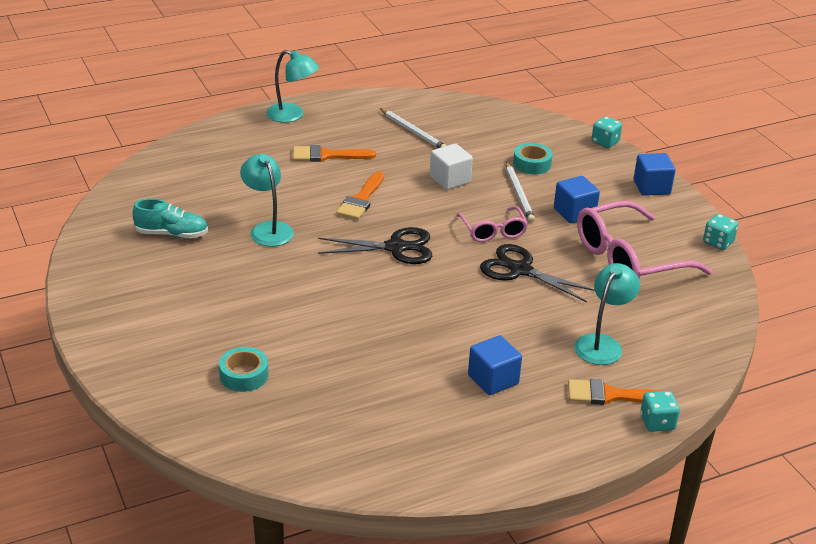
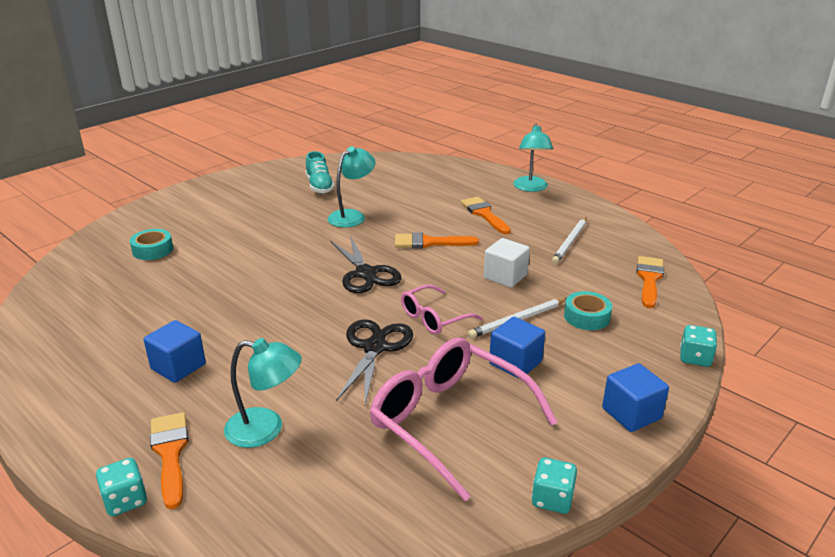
camera: 70 degrees right, 5 degrees down
(496, 120) = (649, 279): none -> orange brush

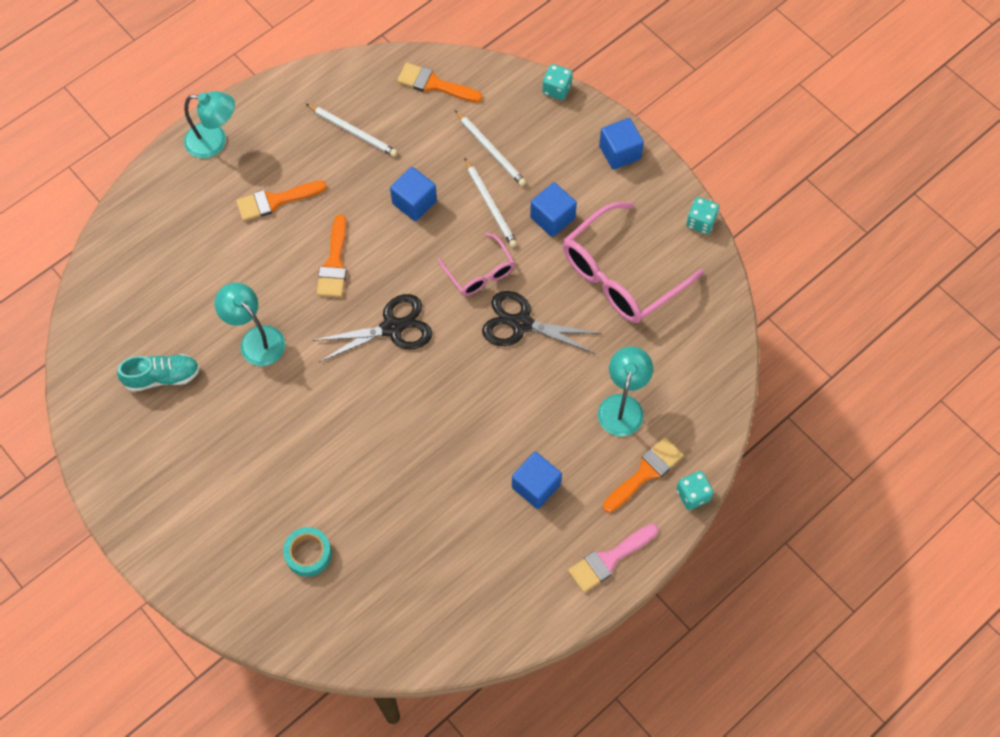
camera: 85 degrees left, 35 degrees up
(68, 425) = (609, 559): none -> pink brush
(170, 453) = (645, 472): orange brush -> orange brush turned 150 degrees clockwise
(505, 276) = (414, 202): white cube -> blue cube
(586, 317) = (491, 150): turquoise tape -> white pencil

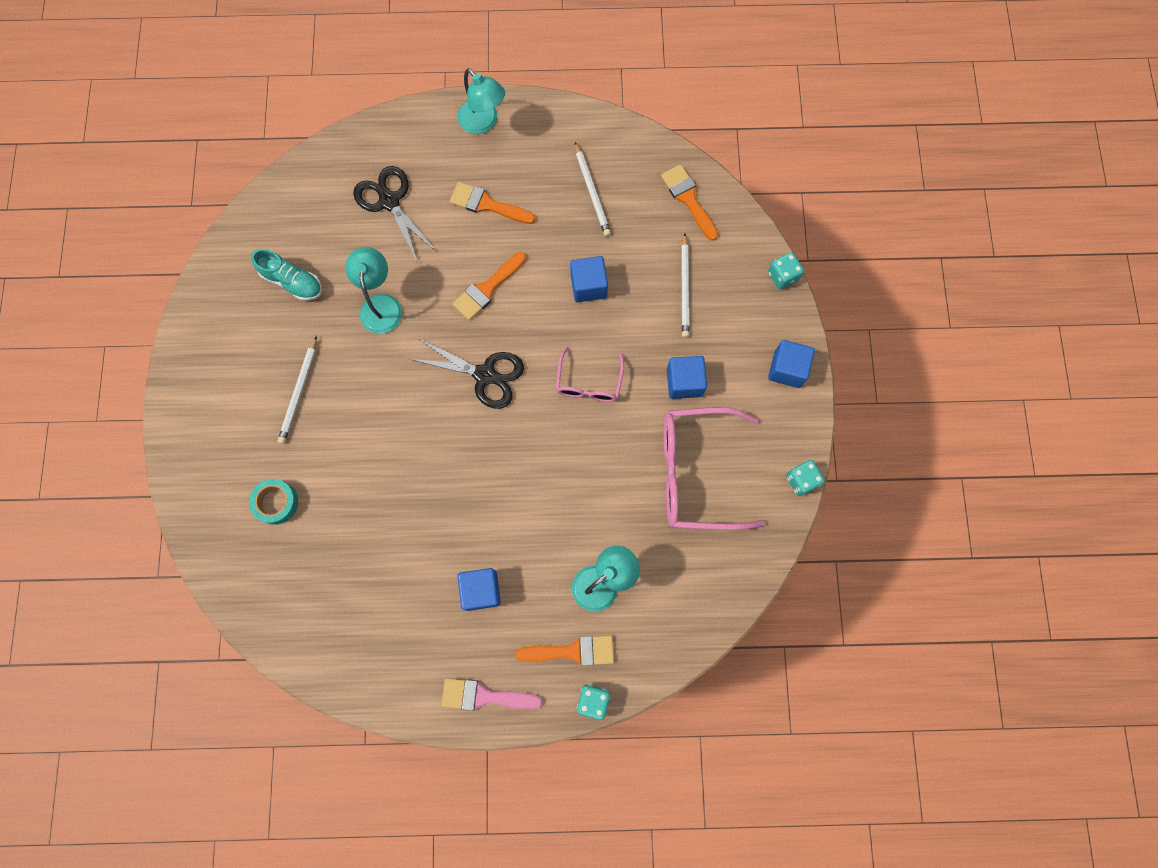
camera: 40 degrees right, 10 degrees up
(490, 205) = (645, 333): white pencil -> white pencil (299, 392)
(521, 324) = (584, 451): black scissors -> black scissors (389, 201)

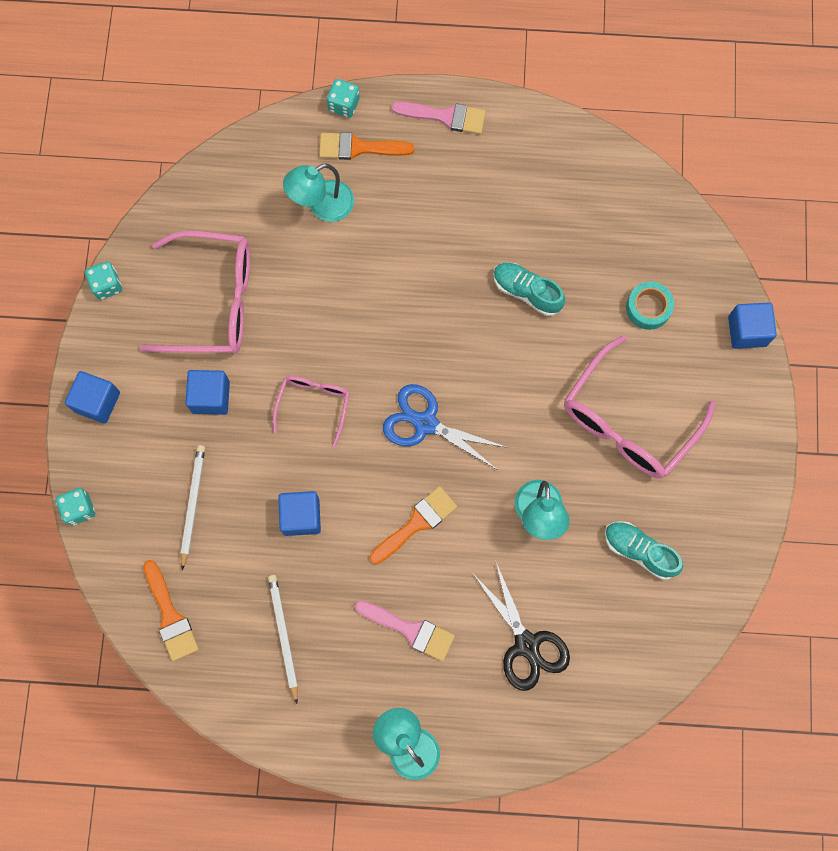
camera: 175 degrees left, 0 degrees up
(299, 392) = (628, 421): white pencil -> pink glasses
(394, 508) = (527, 292): none -> turquoise shoe
(481, 590) = (443, 208): blue cube -> blue cube (747, 331)
(485, 375) = (425, 423): black scissors -> blue scissors
(487, 204) = (410, 630): orange brush -> pink brush

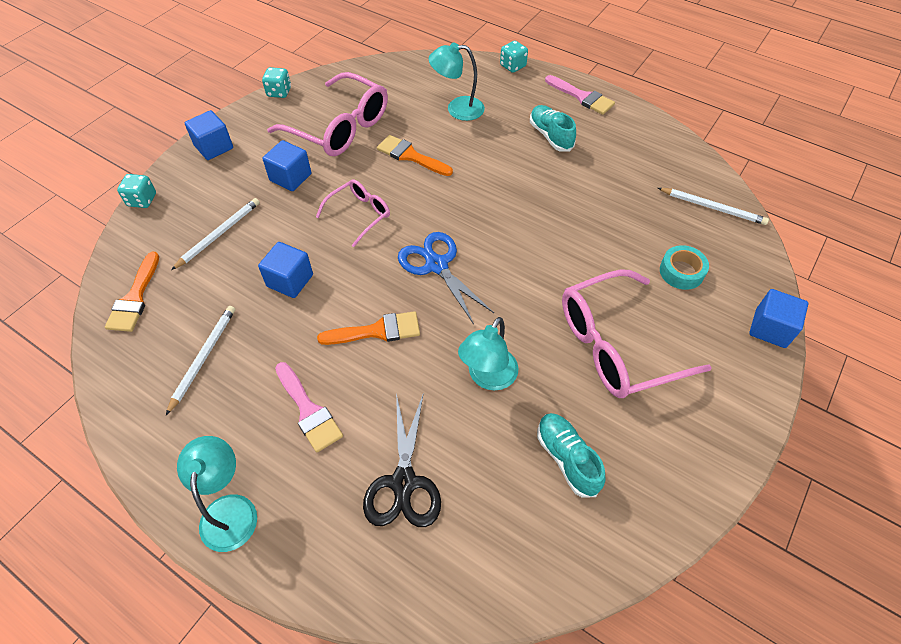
camera: 30 degrees right, 20 degrees down
(358, 147) = (506, 90): orange brush -> orange brush (410, 156)
(527, 292) = (579, 217): turquoise shoe -> turquoise shoe (550, 136)
(644, 211) = (712, 207): none -> white pencil

